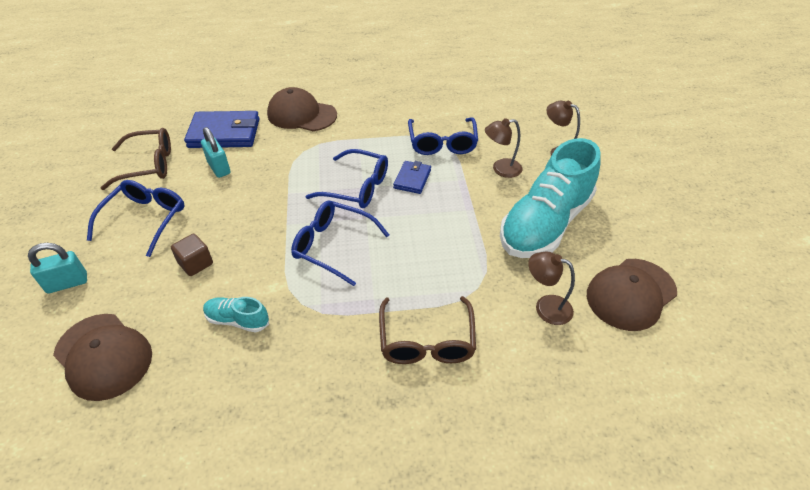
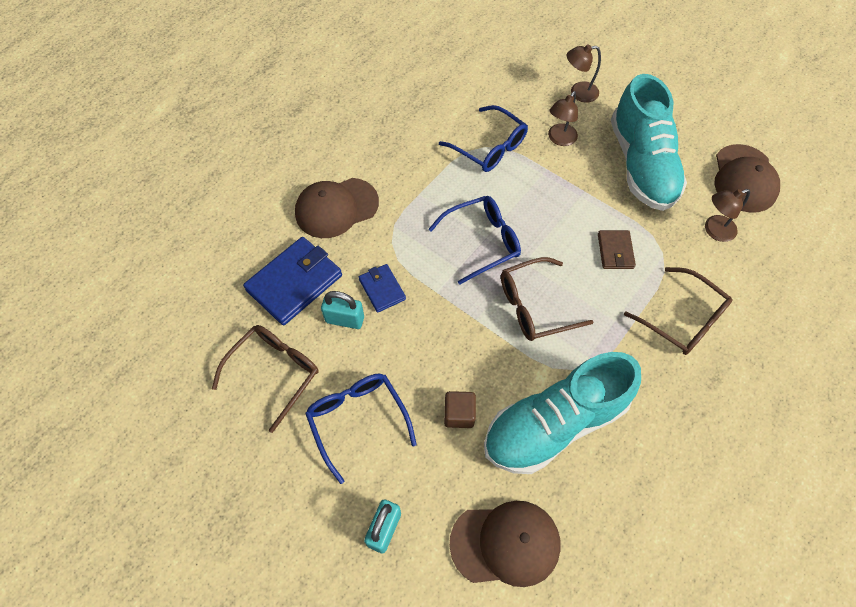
camera: 45 degrees left, 15 degrees up
(237, 320) = (554, 423): turquoise shoe -> turquoise shoe, size x2.34
(333, 246) = (534, 306): blue glasses -> brown glasses
(412, 179) = (511, 199): blue wallet -> blue wallet (382, 289)
(440, 259) = (615, 251): none -> brown wallet

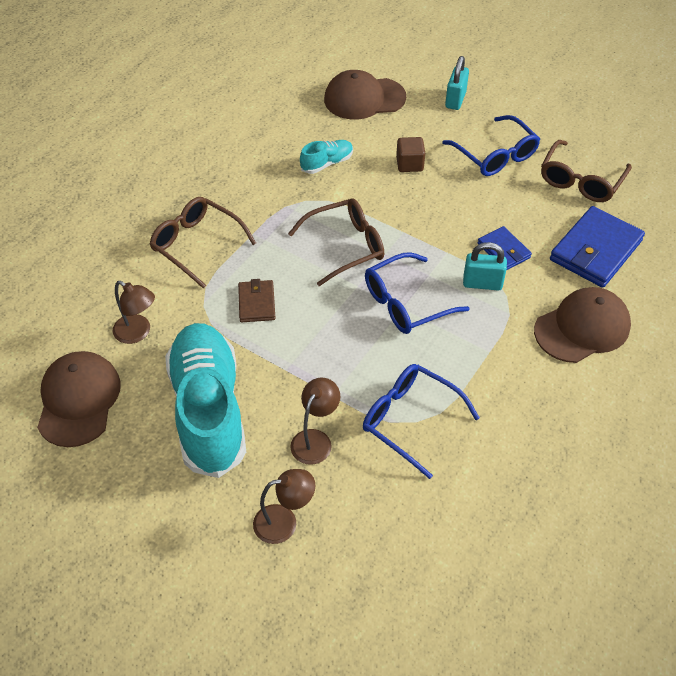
camera: 175 degrees right, 10 degrees down
(345, 319) = (532, 223): turquoise padlock -> turquoise padlock (482, 283)
(554, 423) = (327, 163): turquoise shoe -> turquoise shoe, size x0.43
(714, 231) = (138, 333): brown lamp -> brown lamp turned 60 degrees clockwise

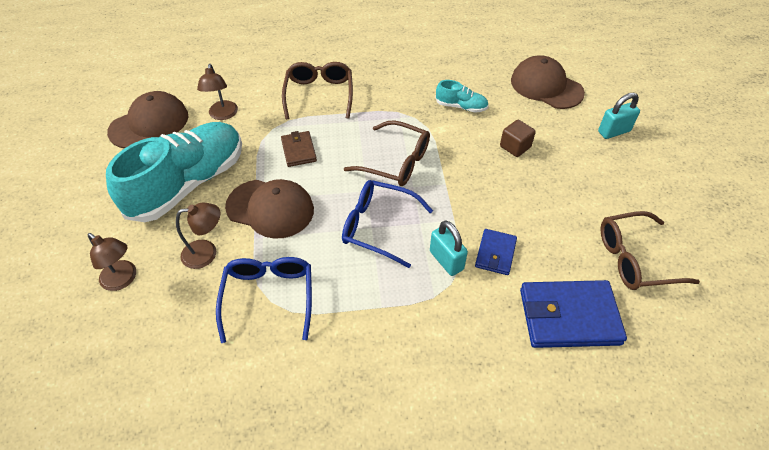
camera: 50 degrees right, 0 degrees up
(256, 303) = (299, 151): brown wallet -> brown wallet turned 60 degrees counterclockwise
(495, 155) = (589, 188): blue glasses -> none
(582, 328) = (471, 358): brown cap -> brown cap (270, 208)

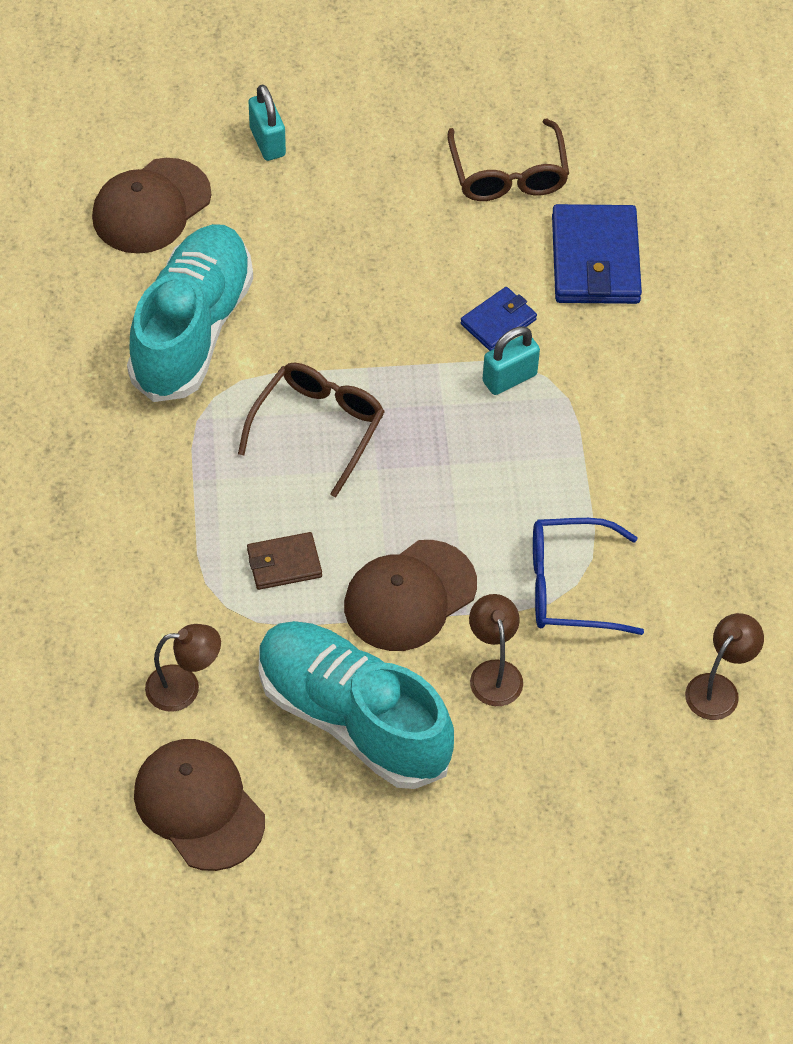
camera: 90 degrees left, 5 degrees up
(123, 280) = (542, 776): brown lamp -> brown lamp (718, 688)
(270, 208) = (410, 596): brown cap -> brown cap turned 150 degrees counterclockwise
(319, 94) = (140, 537): brown glasses -> none
(378, 226) = (448, 456): blue glasses -> none
(461, 106) = (192, 330): turquoise shoe -> turquoise shoe, size x2.34
(495, 253) = (498, 322): blue wallet -> blue wallet turned 60 degrees counterclockwise
(515, 147) = (293, 270): brown cube -> none

